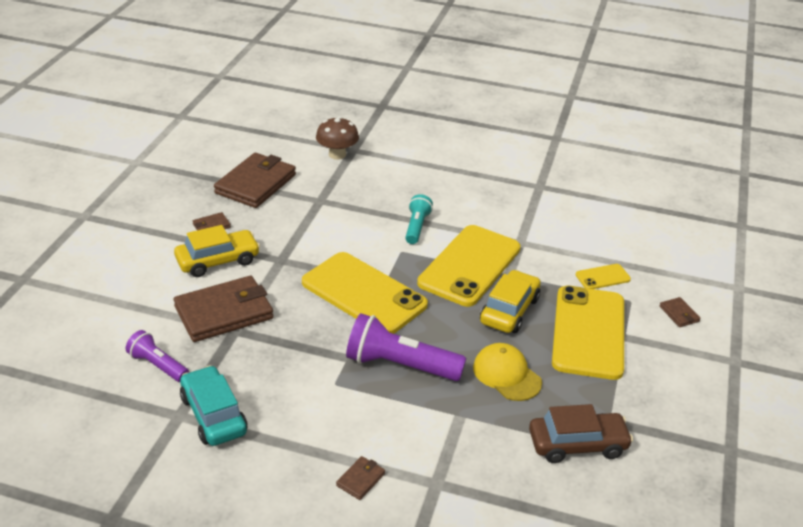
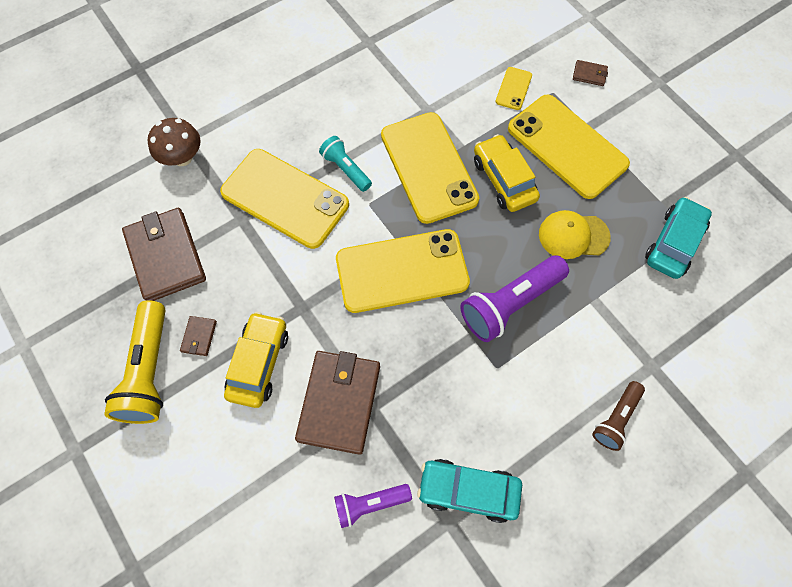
camera: 50 degrees left, 30 degrees up
(165, 218) = (149, 371): none -> yellow flashlight
(358, 211) = (285, 198): none -> yellow phone
(360, 479) = (615, 419): brown wallet -> brown flashlight
(577, 444) = (673, 243): brown car -> turquoise car

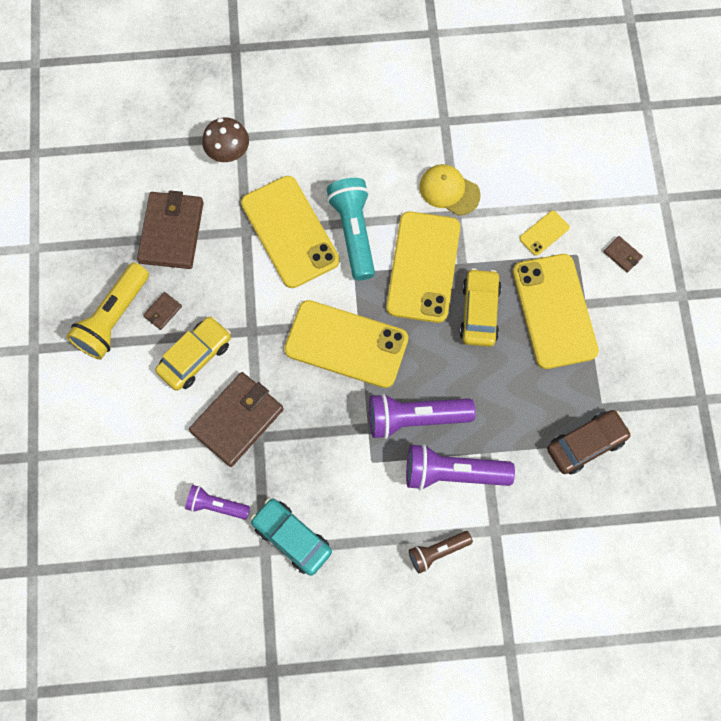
camera: 30 degrees right, 5 degrees up
(346, 169) = (354, 232): turquoise flashlight -> turquoise flashlight, size x1.70
(573, 235) = (505, 391): yellow cap -> yellow cap (449, 191)
(577, 335) = (452, 473): none -> purple flashlight
(673, 243) = (586, 444): turquoise car -> brown car

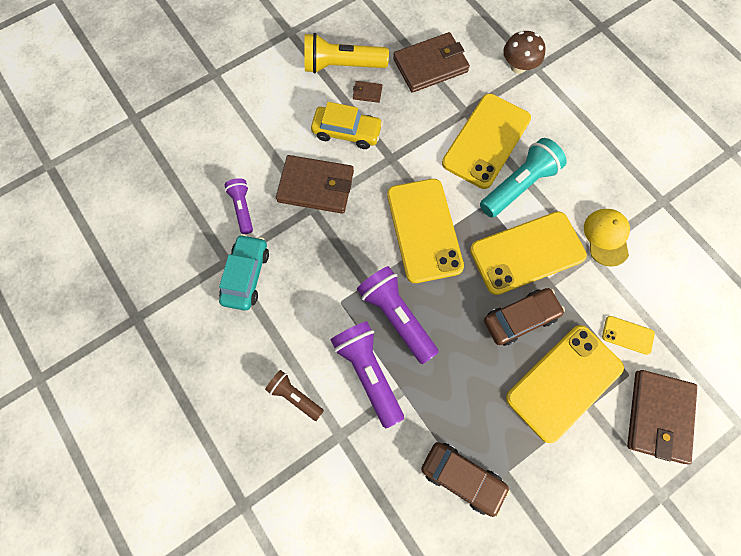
camera: 60 degrees right, 0 degrees up
(479, 312) = (520, 318): yellow car -> brown car
(622, 255) = (658, 416): brown wallet -> brown wallet, size x2.36

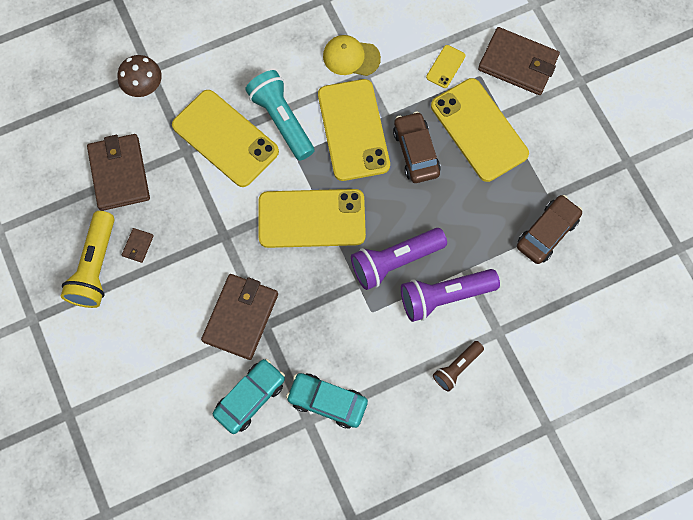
camera: 80 degrees left, 0 degrees up
(242, 208) = (250, 398): purple flashlight -> turquoise car
(347, 132) = (182, 275): yellow car -> none

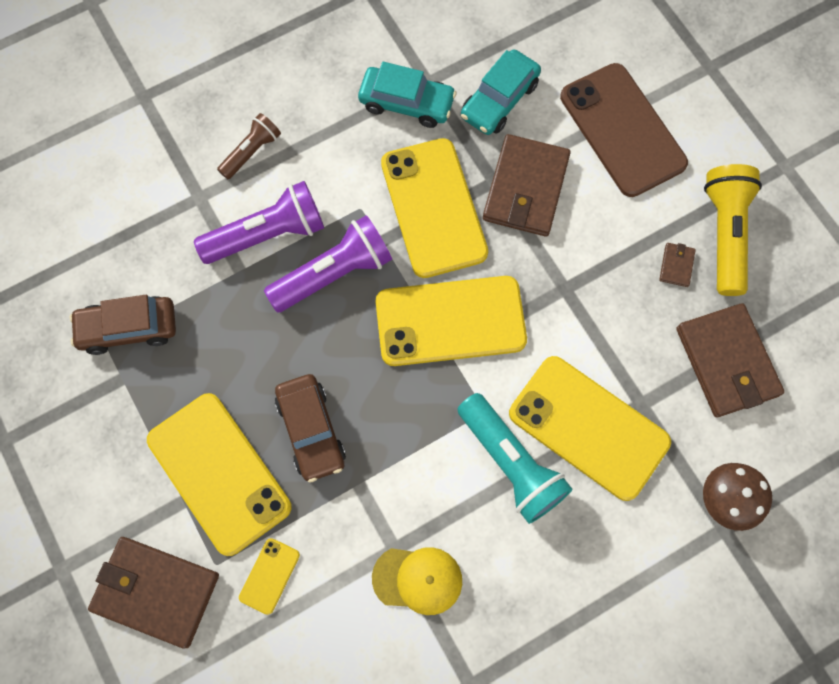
camera: 175 degrees right, 0 degrees up
(154, 361) = (622, 130): none -> brown phone
(353, 130) = (404, 457): yellow phone -> yellow phone (433, 208)
(547, 233) = (128, 328): brown car -> brown car turned 45 degrees clockwise

